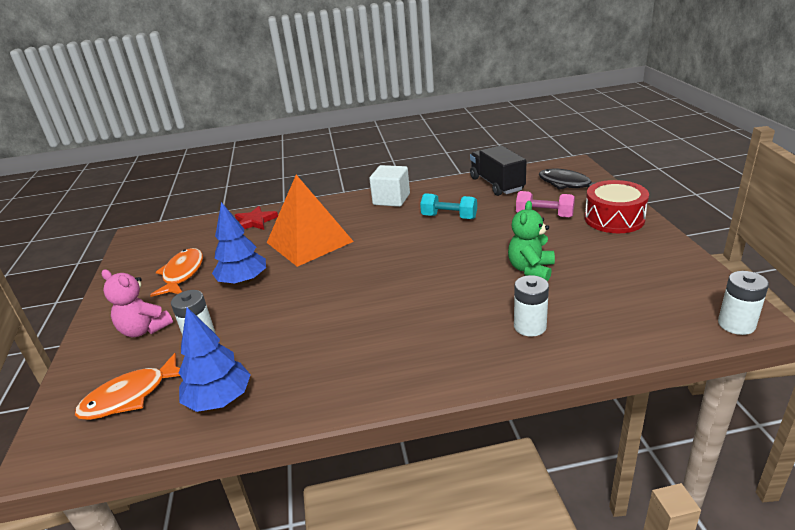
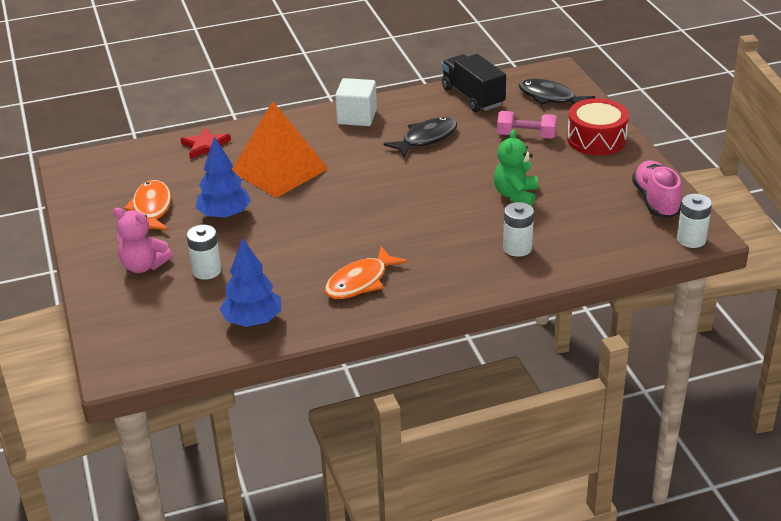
camera: 10 degrees left, 5 degrees up
(130, 396) = (166, 322): orange fish -> orange fish (360, 282)
(449, 217) = (426, 139): turquoise dumbbell -> black fish
(685, 279) = (656, 201): none -> pink shoe

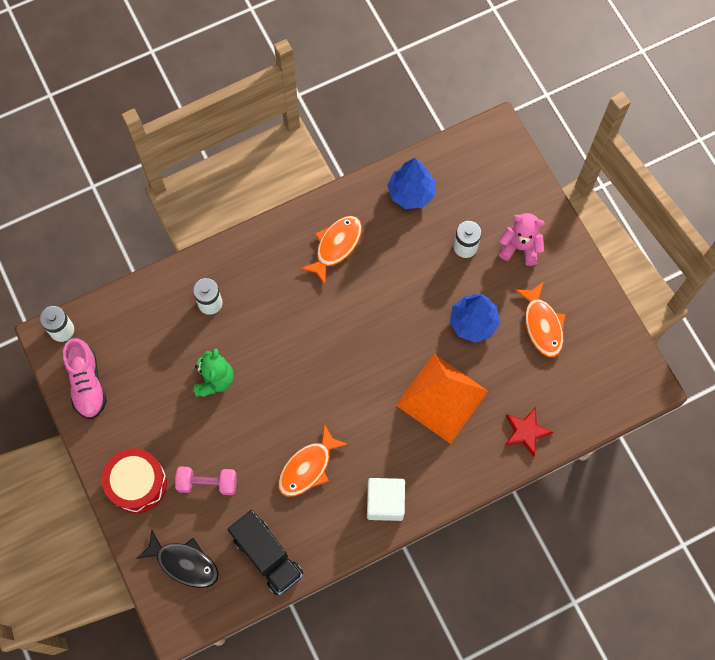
camera: 170 degrees right, 35 degrees up
(426, 139) = (308, 467): black fish -> orange fish

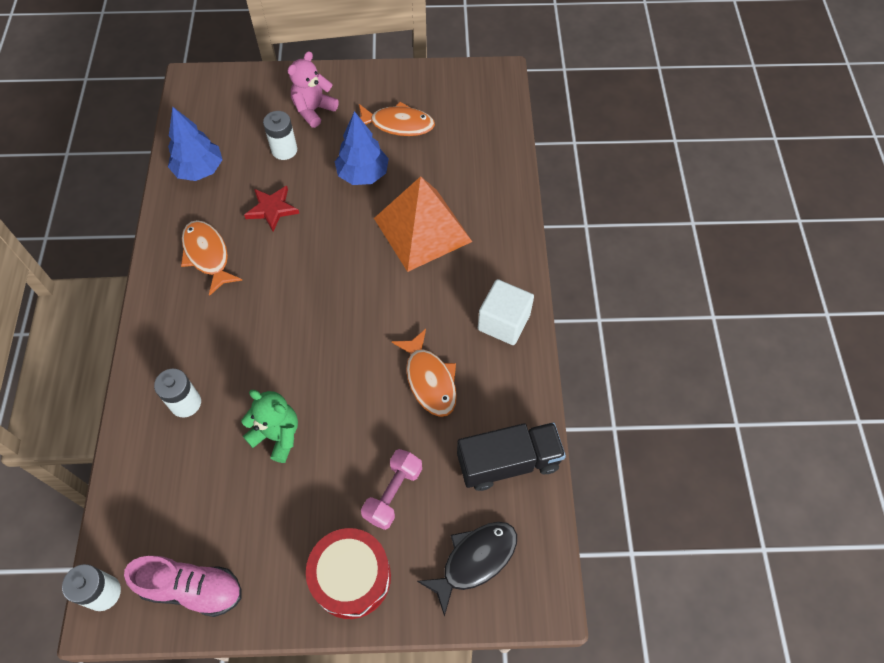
camera: 65 degrees left, 10 degrees down
(526, 431) = (492, 177): red star -> red star (272, 209)

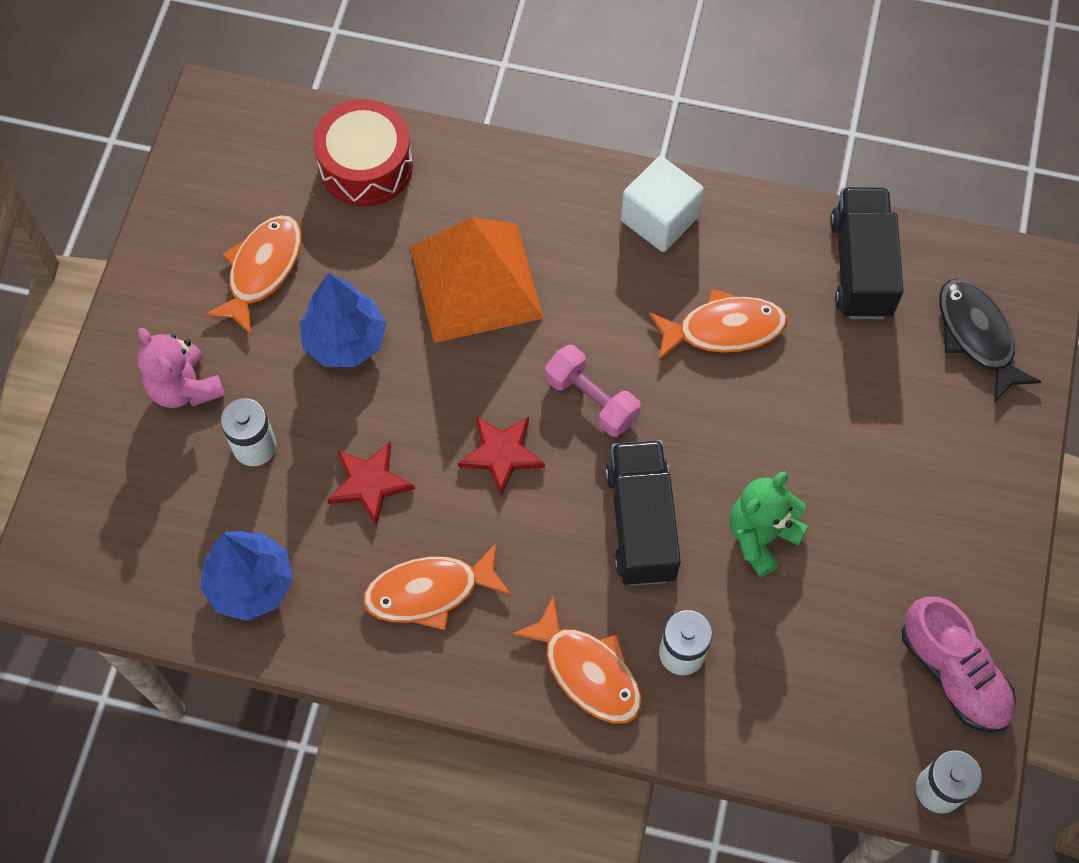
camera: 75 degrees left, 5 degrees up
(167, 351) = (587, 671): none -> orange fish
(192, 588) = (953, 673): pink shoe -> pink shoe turned 120 degrees clockwise
(273, 360) = (641, 523): none -> black truck
(305, 271) = (501, 454): none -> red star
(351, 577) = (972, 479): red drum -> red drum (366, 166)
(393, 493) = (874, 408): pink dumbbell -> pink dumbbell (591, 399)

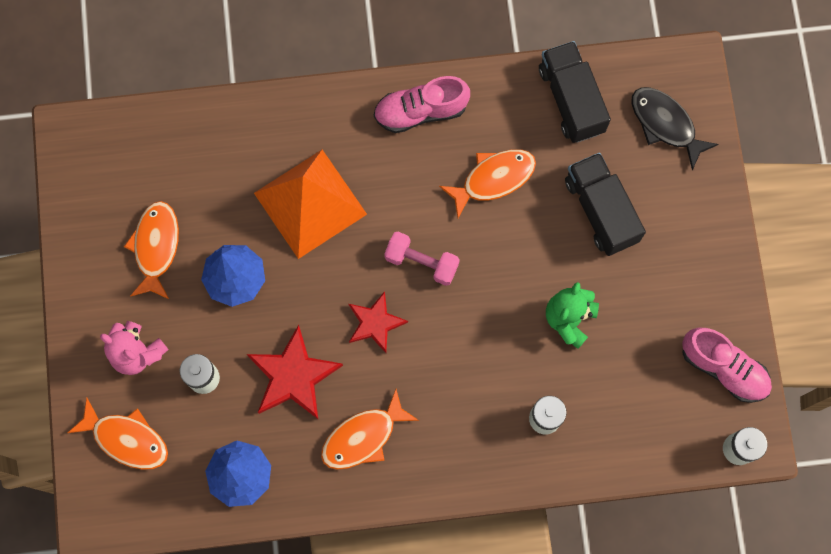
camera: 20 degrees left, 10 degrees up
(366, 166) = (198, 142): red drum -> none
(369, 483) = (293, 376): red star -> red star, size x1.53
(587, 671) = (487, 453): orange fish -> orange fish (126, 439)
(641, 523) = (487, 339): black truck -> black truck (601, 210)
(659, 219) = (420, 111): white cube -> pink shoe

